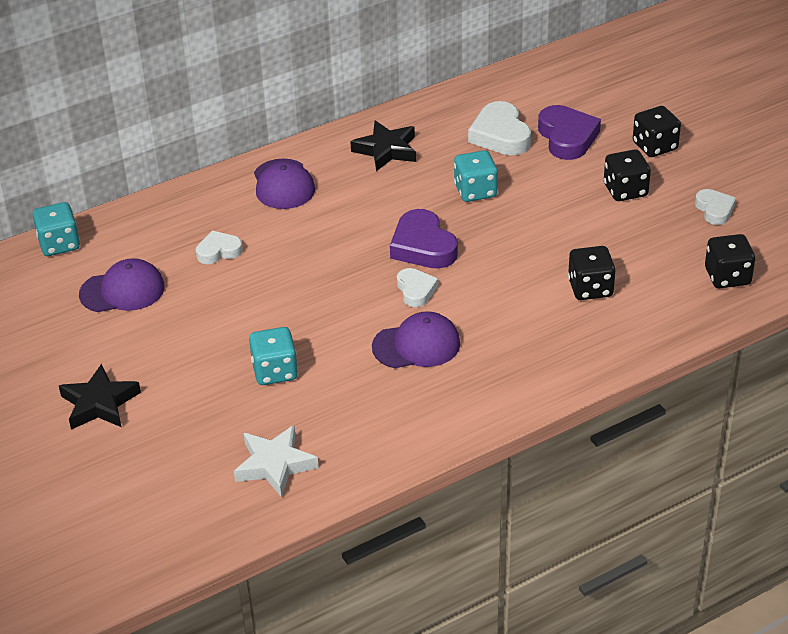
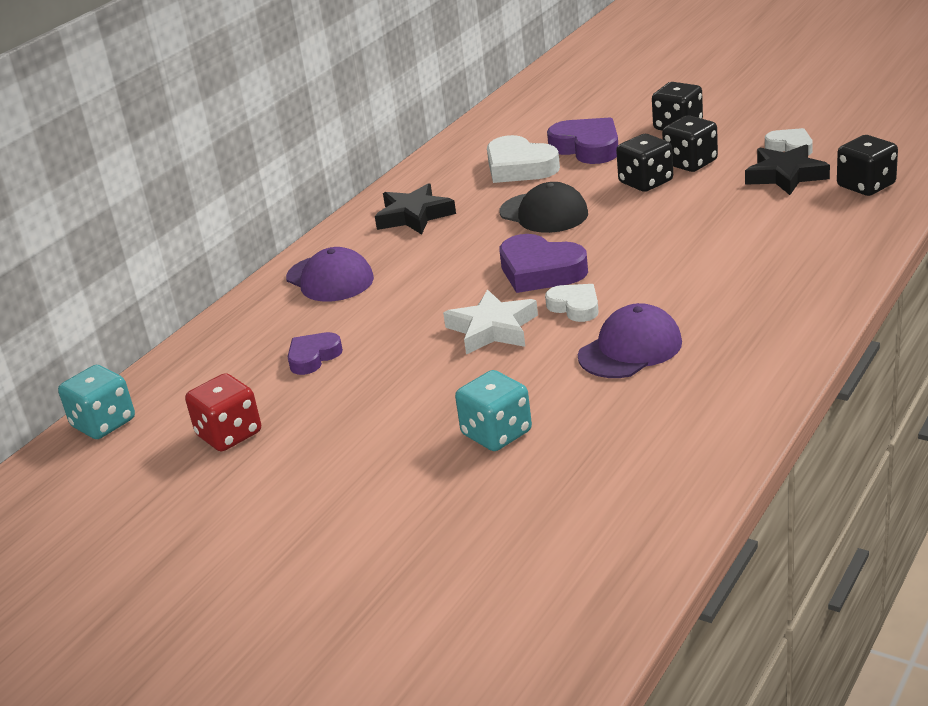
camera: 25 degrees left, 10 degrees down
(99, 403) = (308, 552): black star -> black star (785, 175)
(122, 290) = (229, 434): purple cap -> red dice
(218, 251) = (313, 357): white heart -> purple heart
(275, 465) = (595, 518): white star -> white star (492, 329)
(475, 191) = (544, 213): turquoise dice -> black cap
(590, 288) = (750, 240): black dice -> black dice (646, 182)

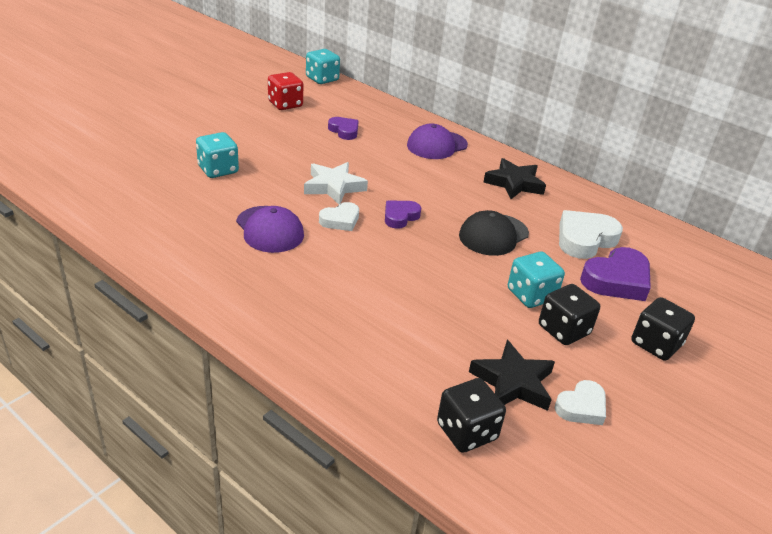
camera: 90 degrees right, 5 degrees up
(540, 271) = (400, 217): purple heart -> purple heart, size x0.60
(646, 182) = (531, 295): black dice -> turquoise dice

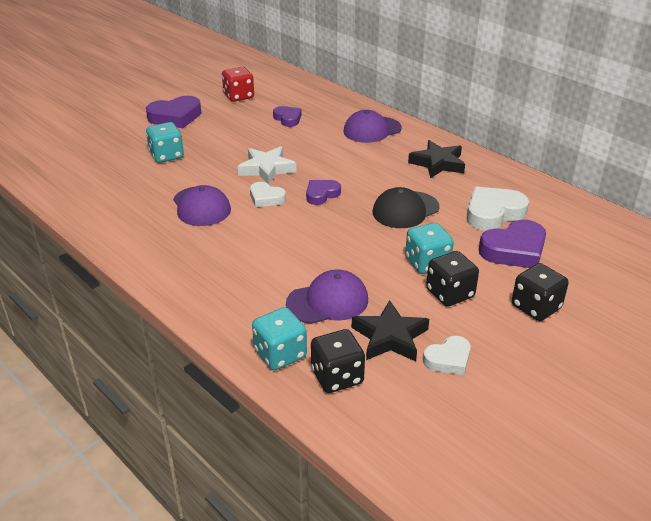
camera: 10 degrees right, 0 degrees up
(219, 126) = (175, 117): none -> purple heart
(322, 79) = (278, 72): turquoise dice -> turquoise dice (280, 354)
(340, 220) = (266, 198): white heart -> white heart turned 60 degrees clockwise
(435, 341) = (328, 301): none -> purple cap

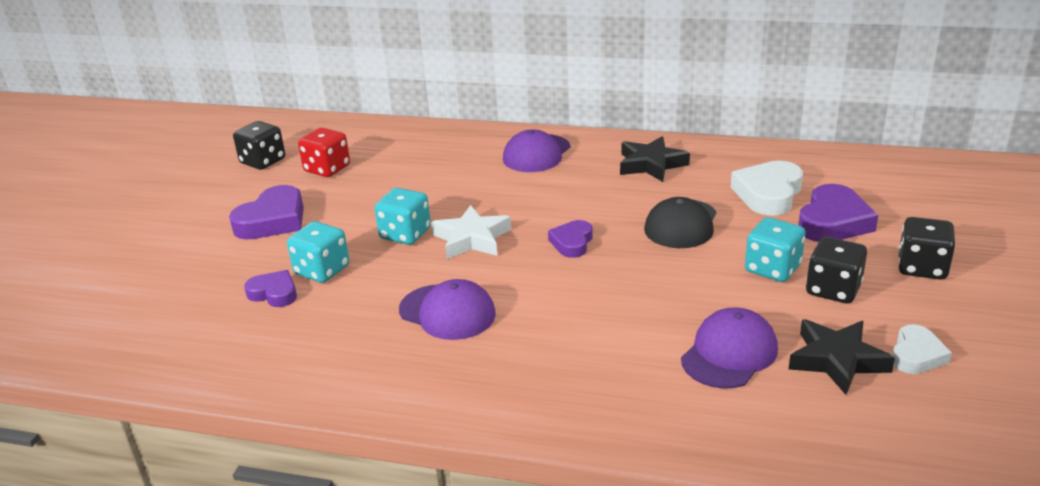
camera: 30 degrees left, 5 degrees down
(266, 198) = (514, 271): white heart -> none
(280, 354) = (756, 434): turquoise dice -> turquoise dice (405, 234)
(288, 119) = (423, 174): purple heart -> purple heart (274, 293)
(337, 376) = (842, 427): black dice -> black dice (263, 161)

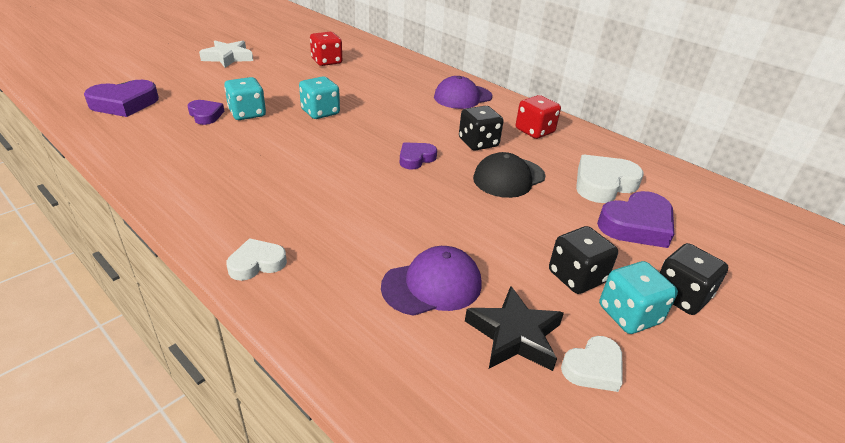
camera: 25 degrees right, 5 degrees up
(263, 161) = (298, 46): black dice -> black dice (478, 143)
(273, 220) = (260, 77): purple heart -> purple heart (124, 104)
(447, 312) = (282, 167): purple cap -> none
(471, 239) = (355, 130): white star -> white star (228, 58)
(553, 413) = (257, 263): none -> white heart
(651, 164) = (534, 131): black star -> red dice
(772, 269) = (543, 238): turquoise dice -> turquoise dice (629, 314)

